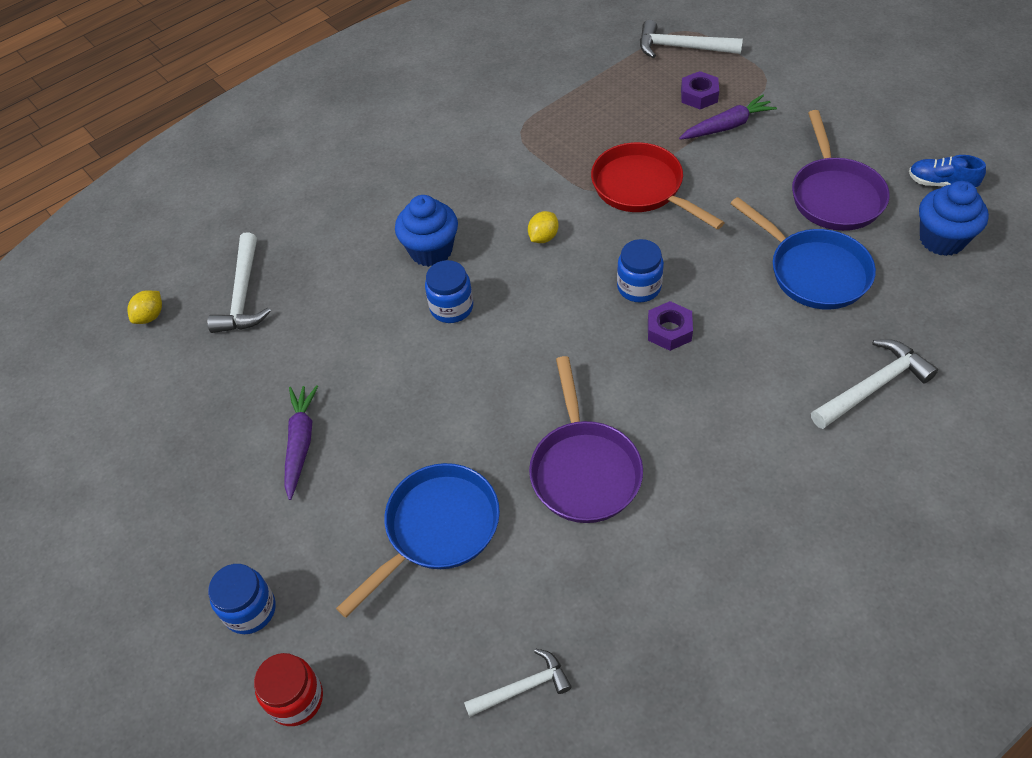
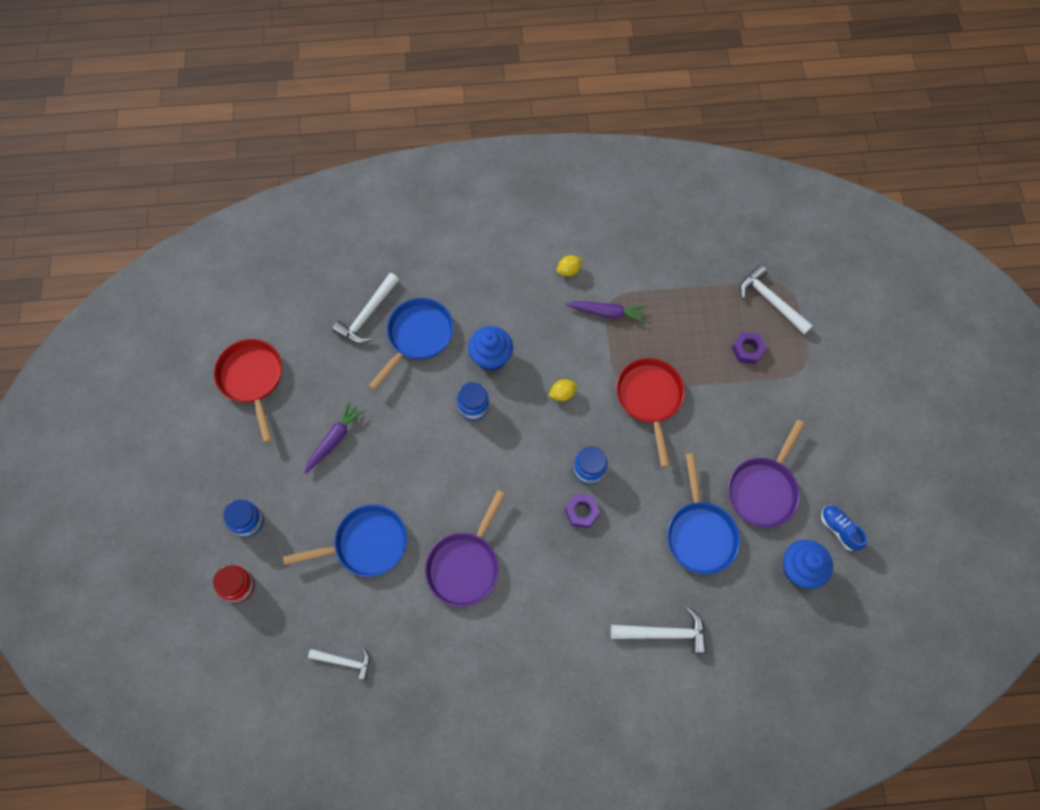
camera: 30 degrees right, 15 degrees up
(135, 445) = (252, 379): none -> red pan
(150, 316) = (310, 295): yellow lemon -> yellow lemon (569, 270)
(324, 280) = (418, 336): none -> blue pan
(727, 126) = (744, 388): purple carrot -> purple carrot (607, 313)

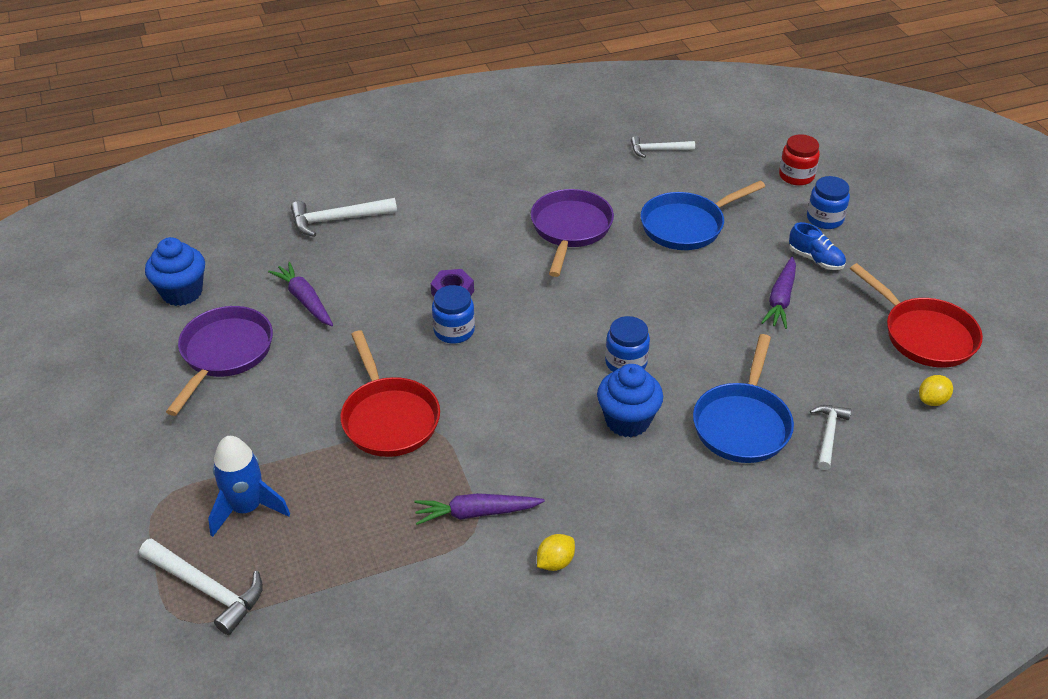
camera: 165 degrees right, 25 degrees down
(367, 315) = (828, 435): white hammer -> white hammer, size x0.65
(562, 394) = (512, 399): yellow lemon -> yellow lemon (932, 400)
(700, 534) = (305, 300): blue pan -> purple carrot
(747, 350) = (247, 508): purple nut -> blue rocket
(839, 529) = (127, 335): blue shoe -> blue shoe (815, 259)

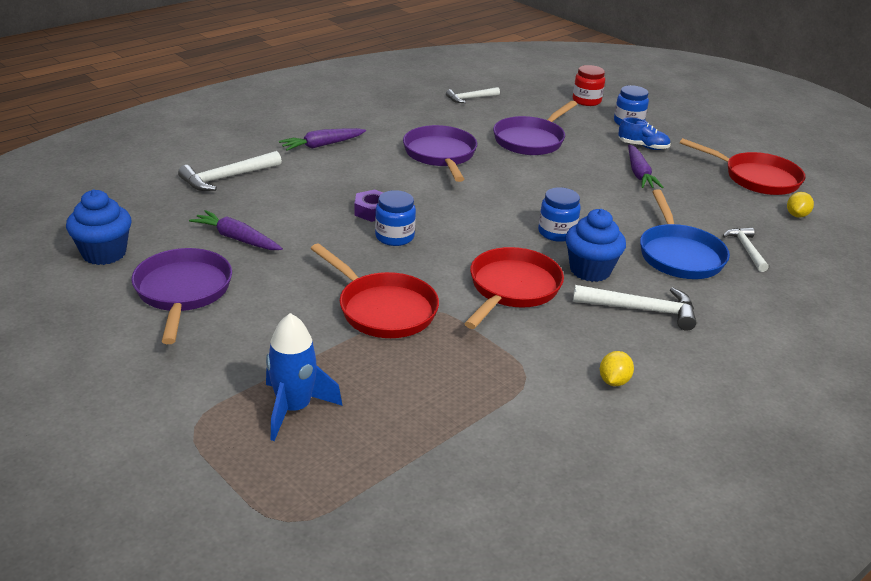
camera: 25 degrees left, 10 degrees down
(207, 589) = (300, 487): white hammer -> white hammer (641, 310)
(476, 513) = (517, 362): purple carrot -> purple carrot (322, 145)
(529, 424) = (512, 289): none -> red pan
(686, 225) = (531, 140): blue pan -> purple pan

